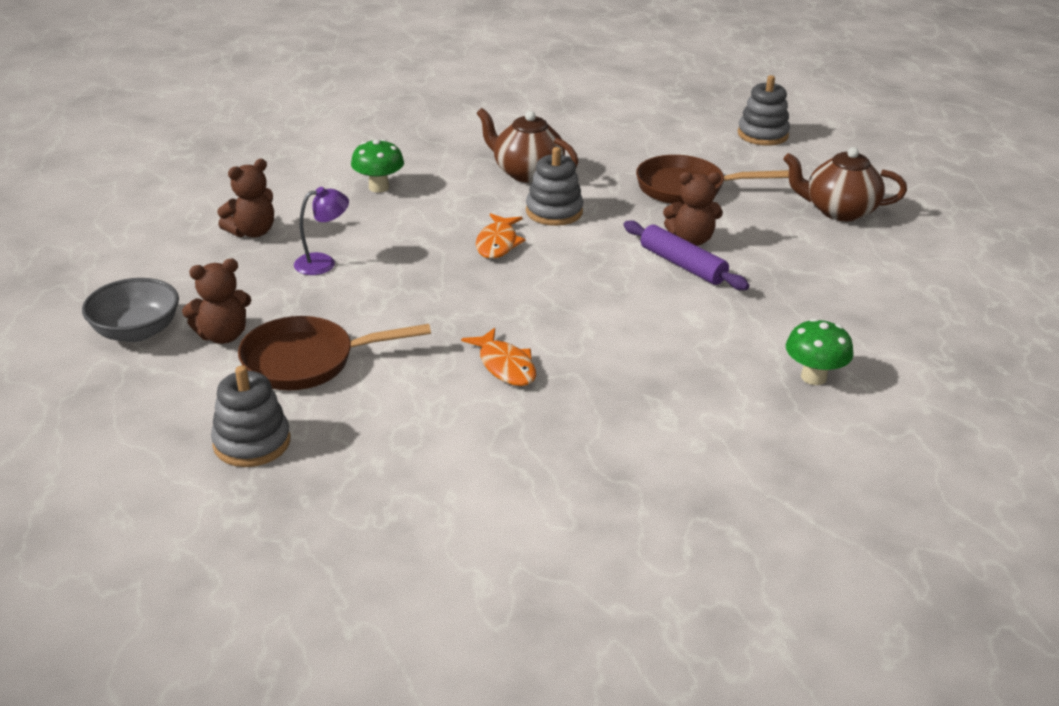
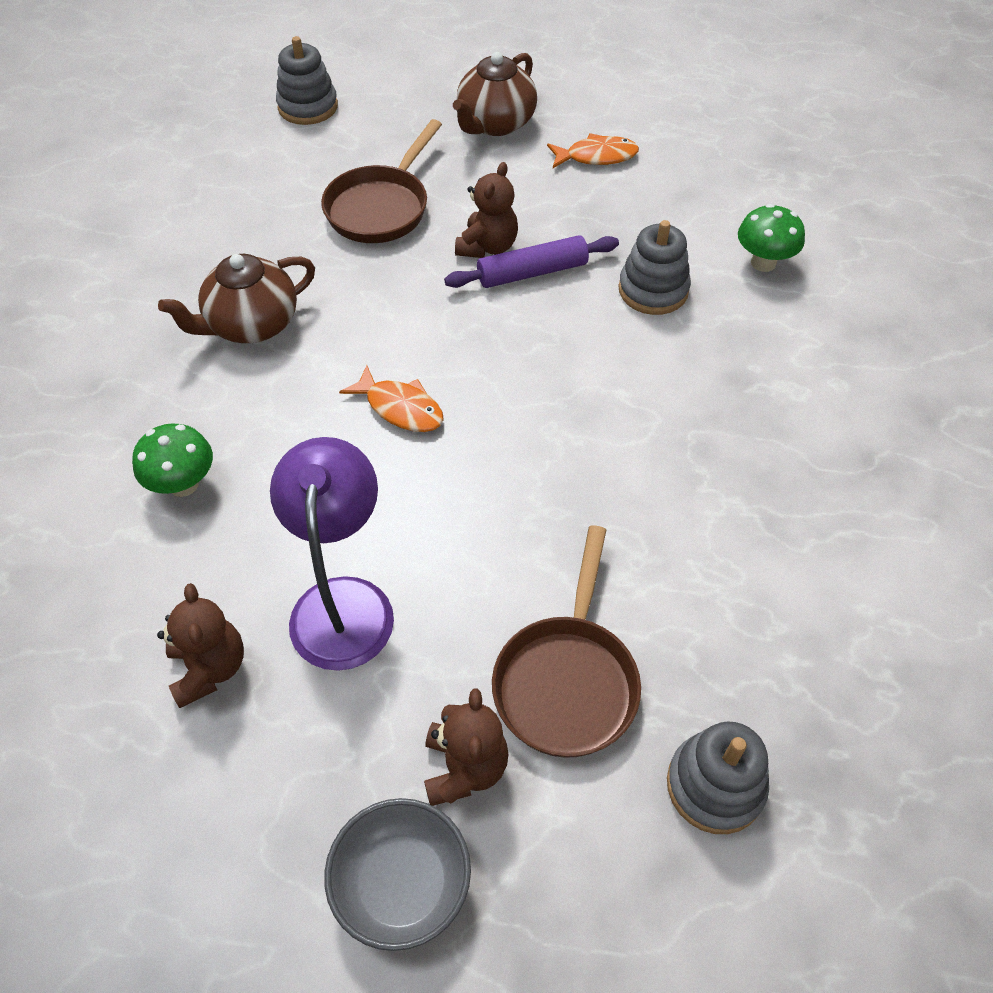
camera: 65 degrees left, 20 degrees up
(323, 263) = (343, 602): purple lamp -> purple lamp, size x1.79
(505, 366) = (654, 486): orange fish -> orange fish (596, 156)
(554, 212) = (360, 333): grey stacking toy -> grey stacking toy (653, 290)

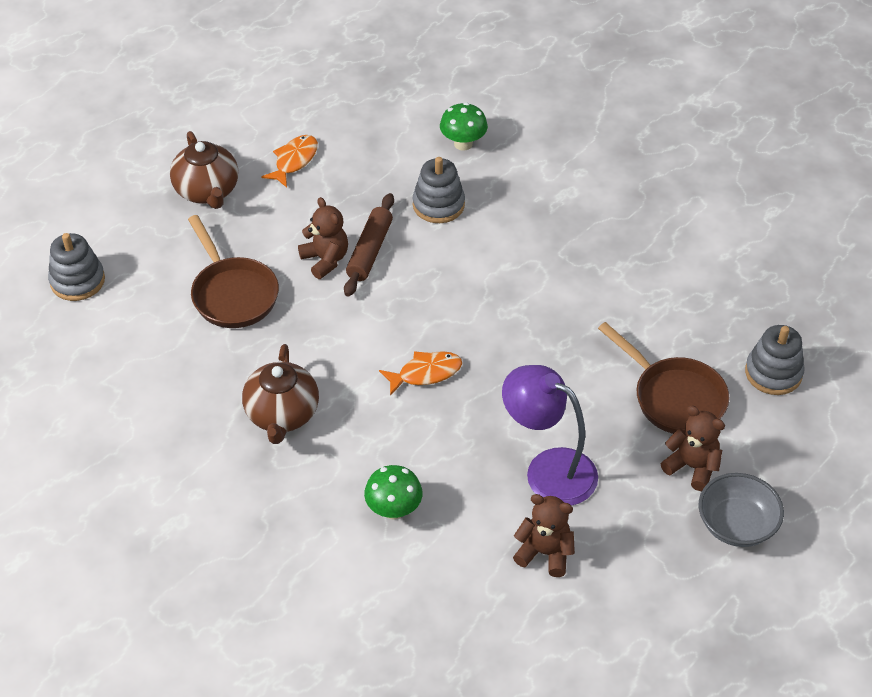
camera: 55 degrees left, 5 degrees down
(532, 272) = (369, 251): purple rolling pin -> brown rolling pin

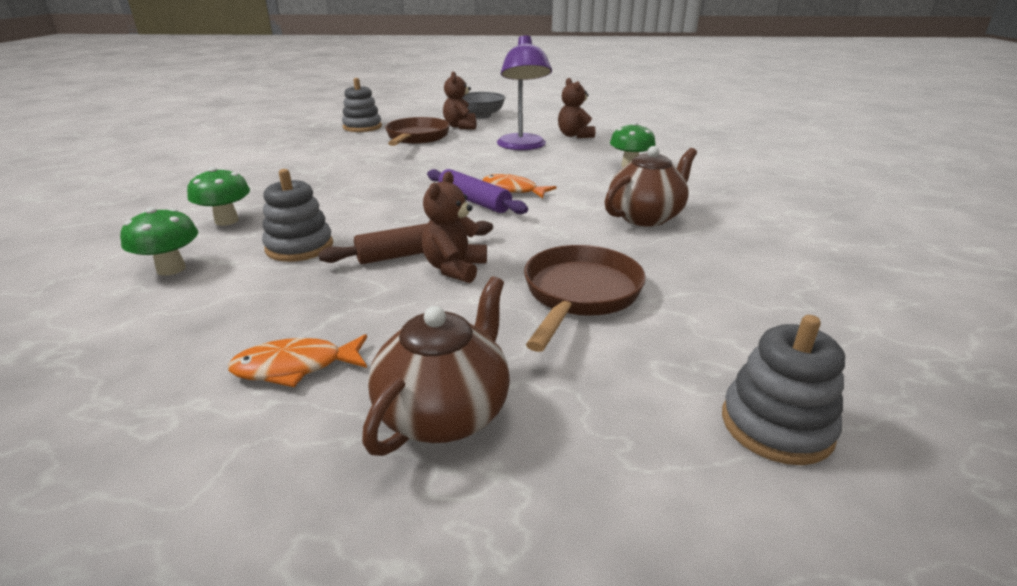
camera: 130 degrees left, 20 degrees down
(427, 333) = (474, 201): none -> purple rolling pin
(529, 184) = (227, 221): none -> green mushroom

